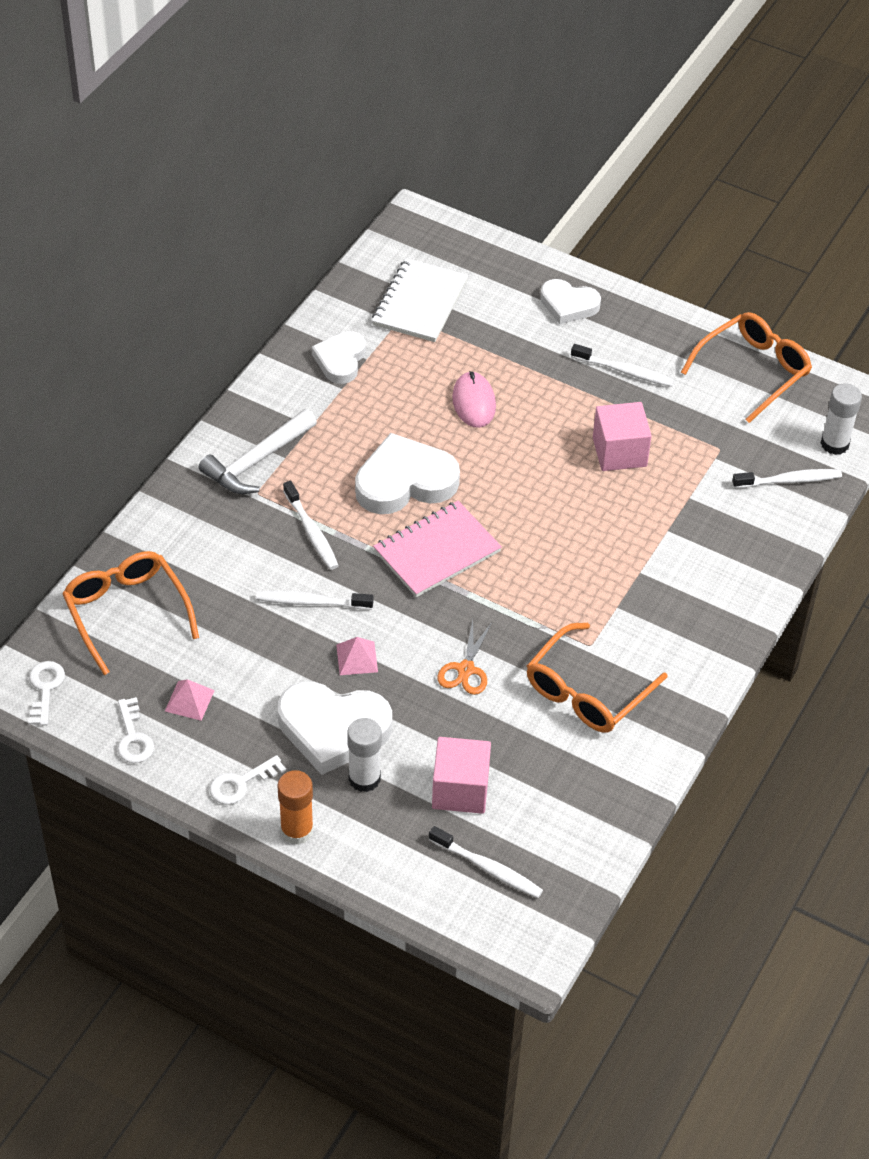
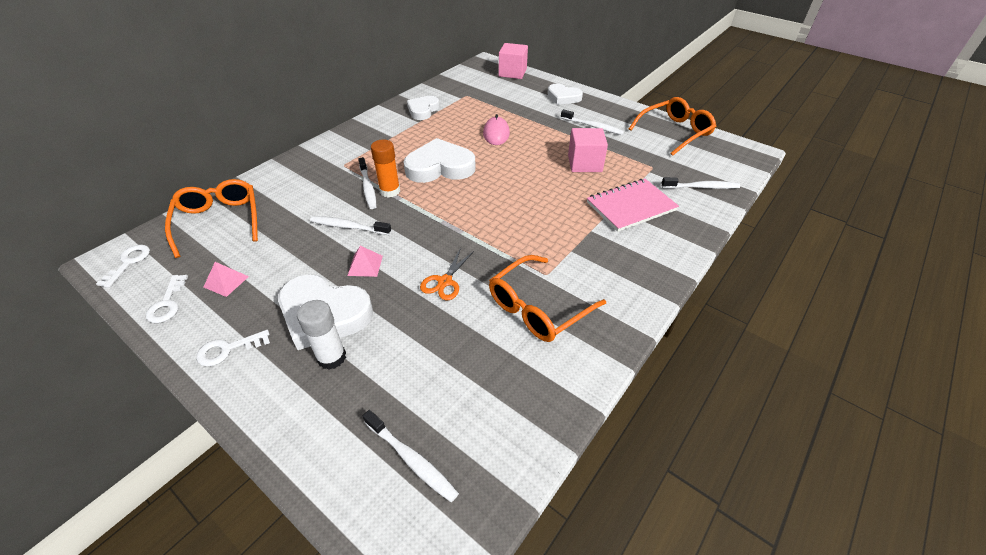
camera: 10 degrees right, 5 degrees down
(257, 461) = (351, 150): white hammer -> none
(297, 830) = (252, 397): orange glue stick -> orange glue stick (390, 191)
(420, 303) = (477, 91): white notebook -> none
(437, 551) = (448, 205): pink notebook -> pink notebook (631, 206)
(460, 789) = (410, 377): pink cube -> pink cube (512, 73)
(834, 444) = (732, 170): white glue stick -> none

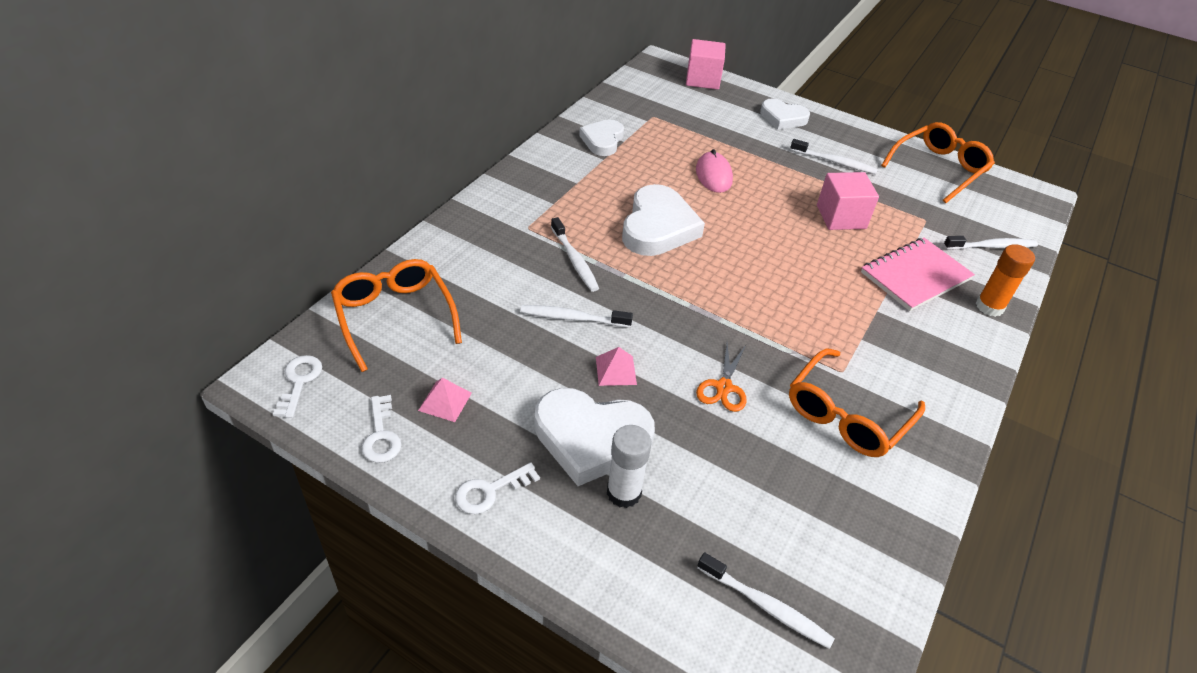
camera: 10 degrees left, 0 degrees up
(390, 191) = (606, 264): orange glue stick -> orange glue stick (989, 307)
(440, 167) = (658, 227): white heart -> white heart turned 120 degrees clockwise

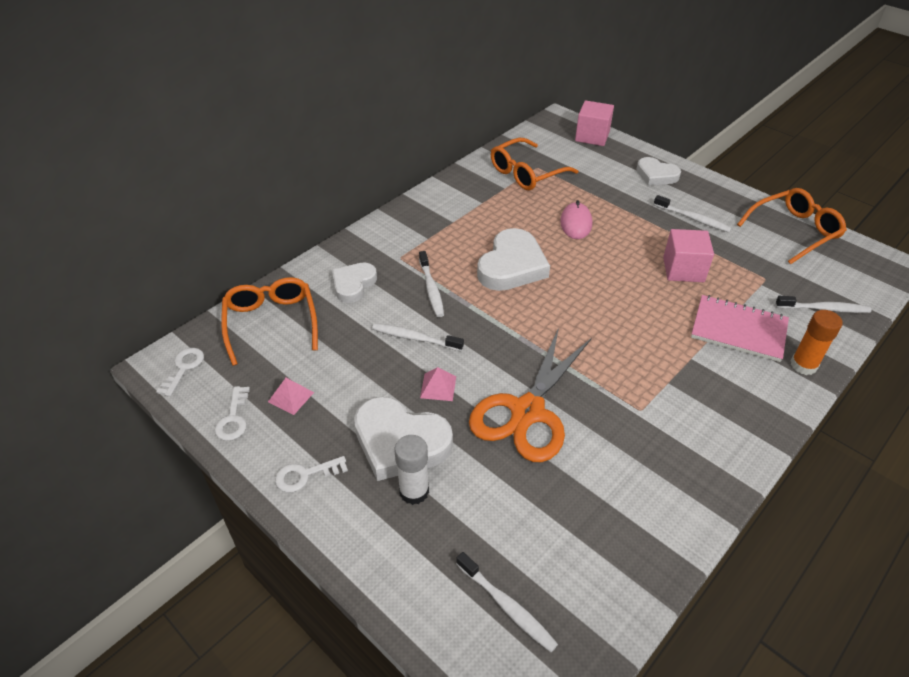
camera: 15 degrees right, 0 degrees up
(602, 140) = (486, 186): white heart -> white heart (353, 284)
(724, 387) = (527, 412): orange scissors -> orange scissors, size x2.18
(847, 414) = (633, 449): orange glasses -> orange glasses (526, 173)
(915, 276) = (738, 330): pink notebook -> pink notebook turned 45 degrees clockwise

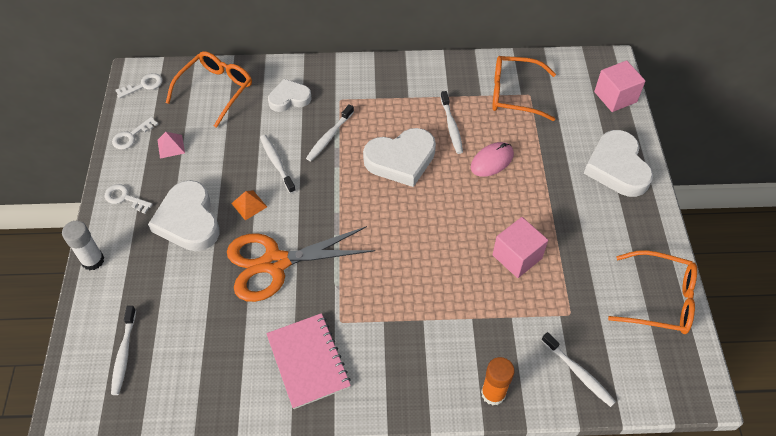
camera: 45 degrees right, 10 degrees up
(414, 491) = (160, 254): white glue stick -> white glue stick (93, 260)
(438, 387) = (249, 205): pink pyramid -> orange pyramid
(656, 175) = (617, 167): white heart -> white heart, size x1.61
(693, 218) = (589, 225): white toothbrush -> white toothbrush (451, 126)
(738, 330) = (486, 331): pink notebook -> pink notebook (308, 361)

